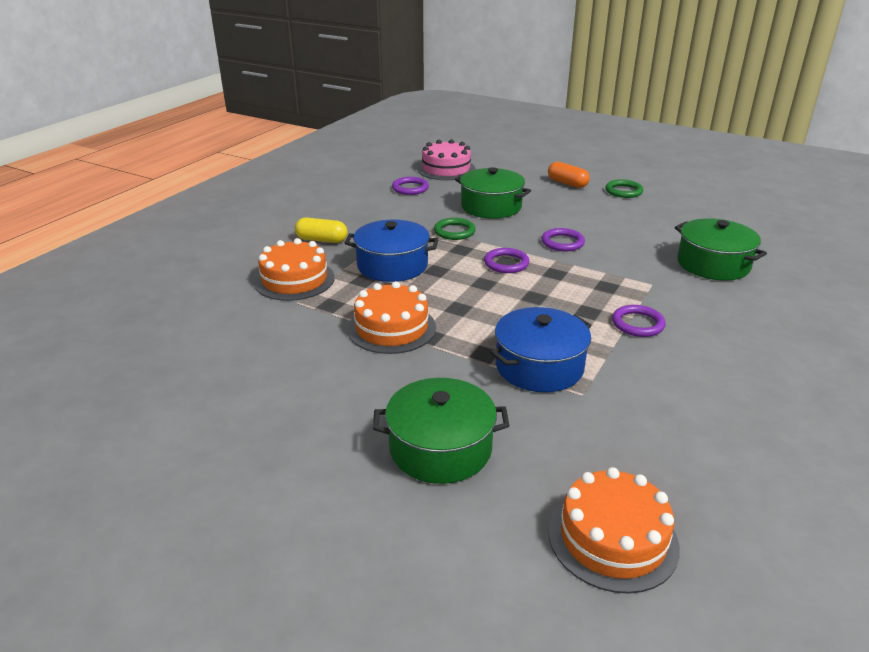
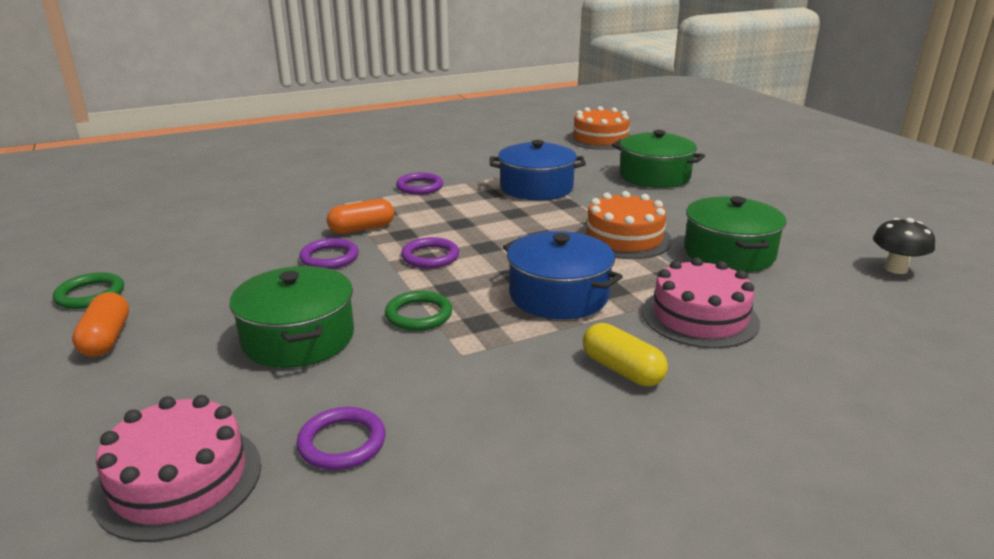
camera: 145 degrees left, 5 degrees down
(141, 375) = (895, 269): none -> black mushroom
(294, 280) = (700, 317): orange cake -> pink cake
(588, 267) = (362, 229): none -> orange capsule
(713, 264) = (259, 199): green pot -> green pot (729, 253)

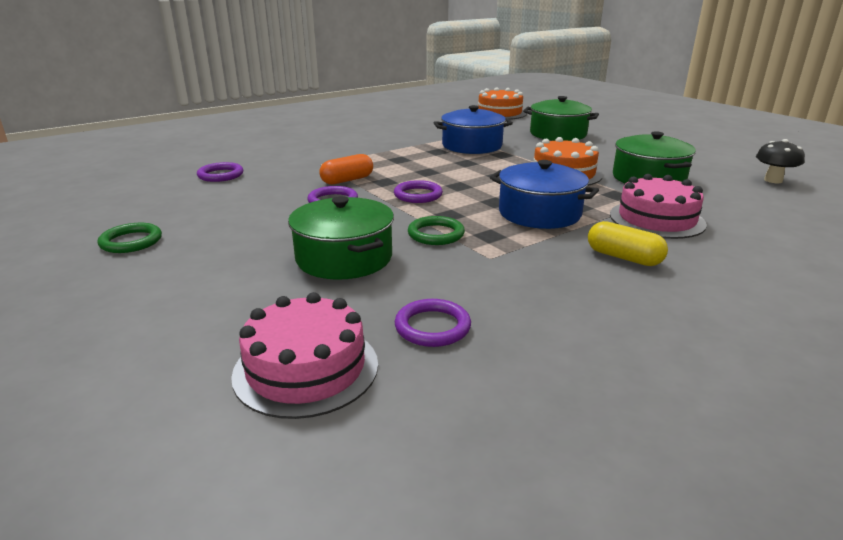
camera: 10 degrees left, 0 degrees up
(106, 339) = (168, 272): orange capsule -> none
(419, 187) = (376, 150): purple ring -> purple ring (220, 175)

